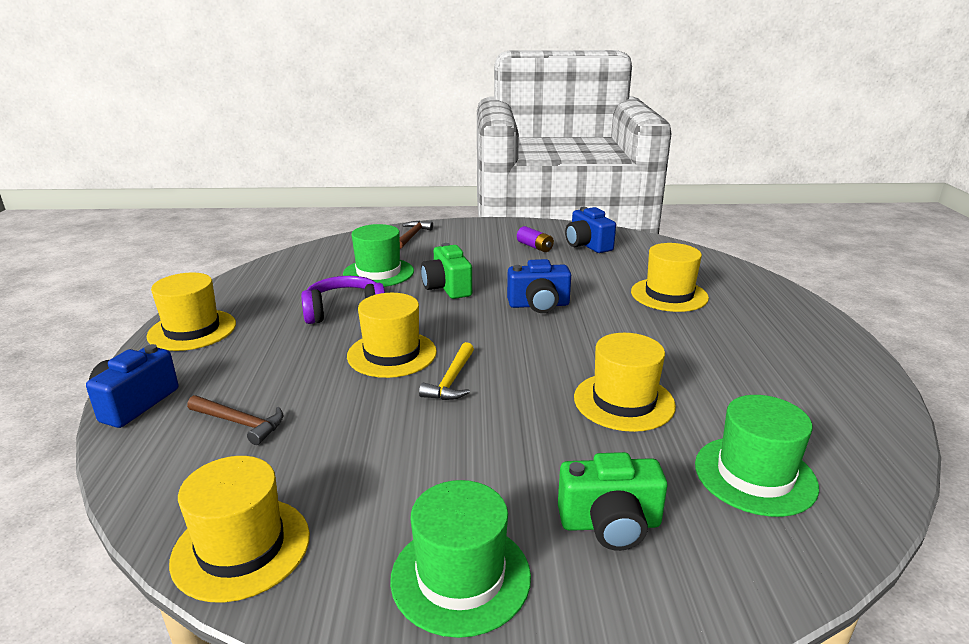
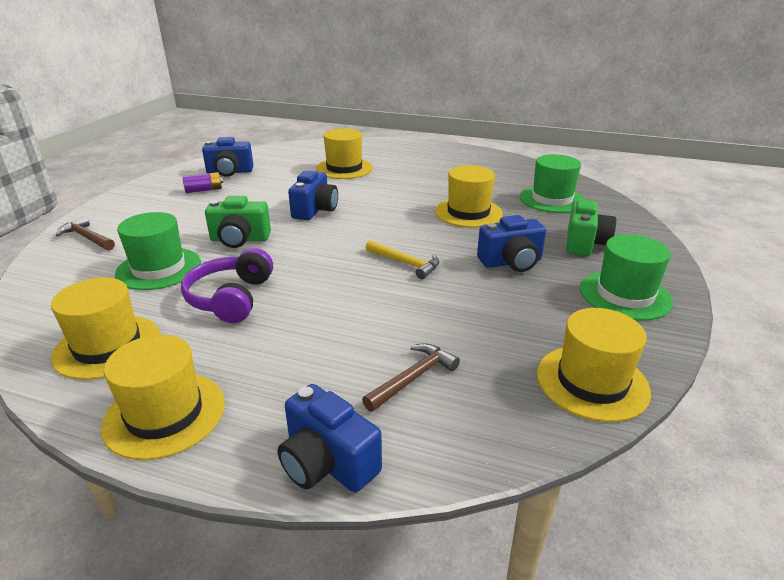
camera: 70 degrees left, 5 degrees up
(392, 354) = (342, 283): yellow hat -> yellow hat (107, 346)
(499, 456) = (511, 262): none -> blue camera

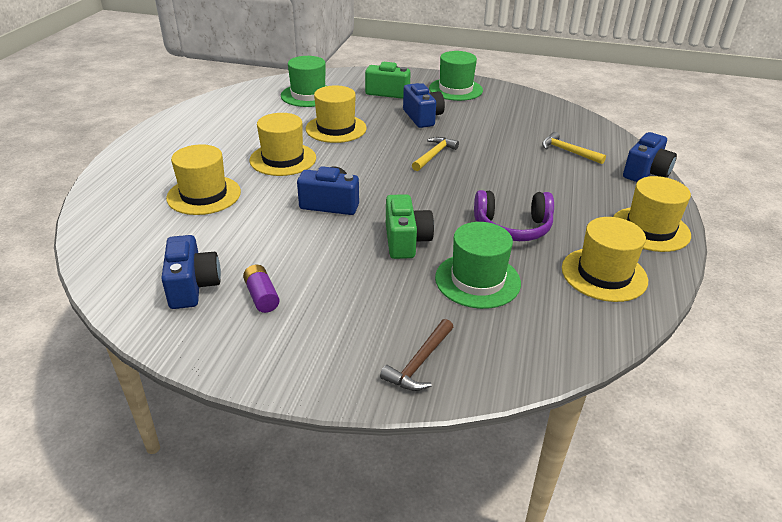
camera: 95 degrees left, 5 degrees up
(413, 378) = (568, 151): brown hammer -> yellow hammer
(592, 382) = (544, 107): yellow hat -> yellow hat (283, 159)

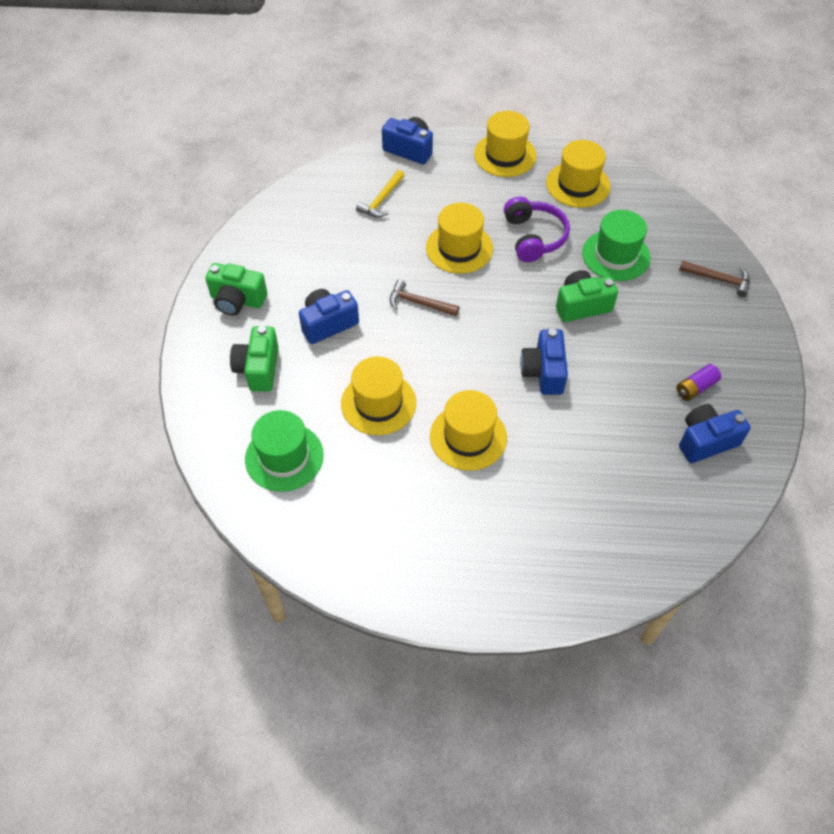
camera: 100 degrees left, 20 degrees up
(204, 195) = (566, 488): yellow hat -> yellow hat (459, 248)
(434, 155) = (419, 303): yellow hammer -> brown hammer
(455, 89) = (237, 300): green hat -> green camera

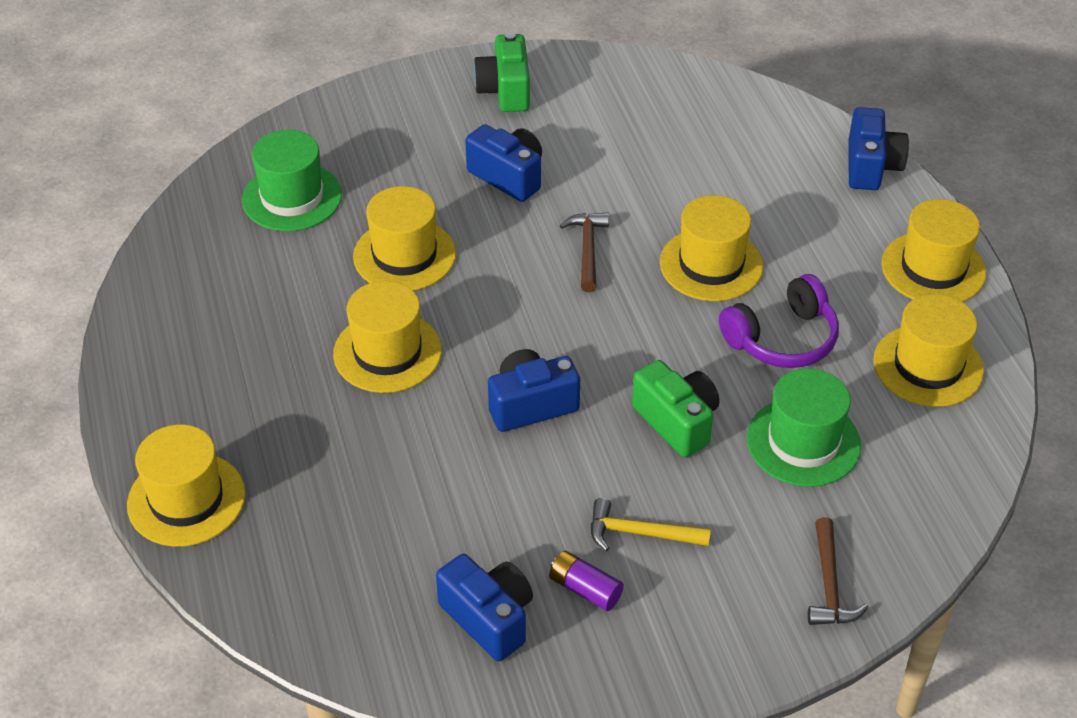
camera: 70 degrees right, 10 degrees down
(258, 369) = (410, 139): green camera -> none
(381, 200) = (753, 166): yellow hammer -> yellow hammer (640, 533)
(562, 590) = (186, 499): none -> yellow hat

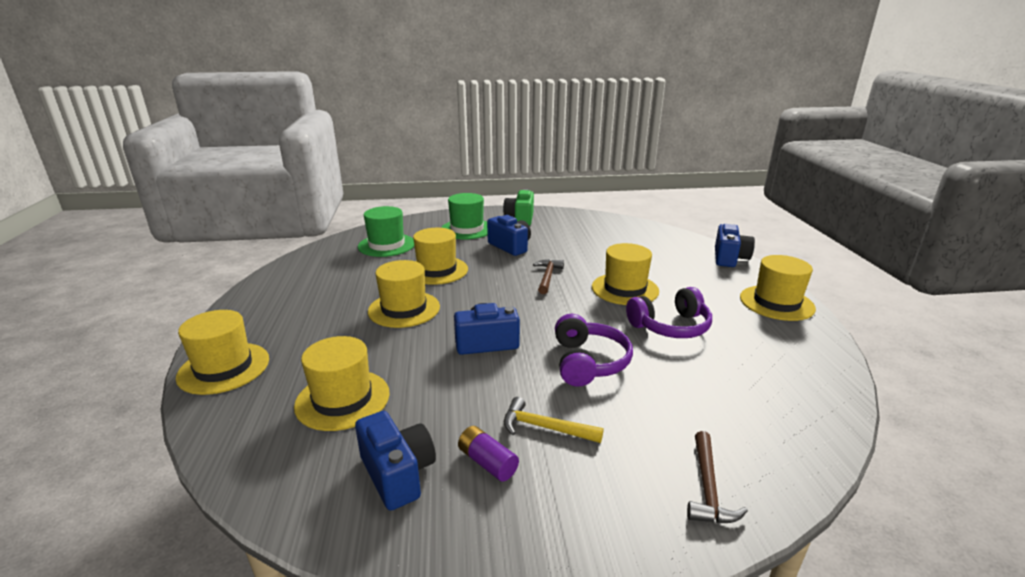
camera: 10 degrees right, 20 degrees down
(677, 422) = (588, 362): green camera -> purple headphones
(803, 442) = (685, 384): green hat -> green hat (467, 229)
(928, 366) = (780, 350): yellow hat -> yellow hat (342, 399)

